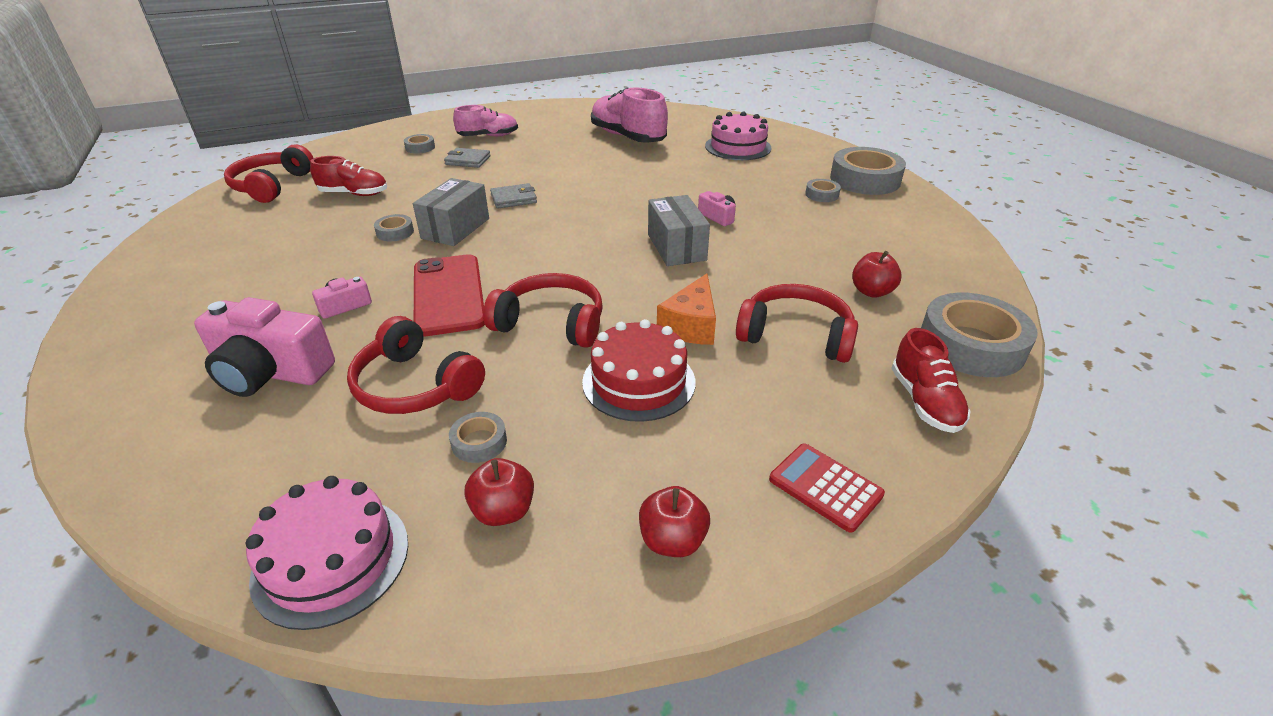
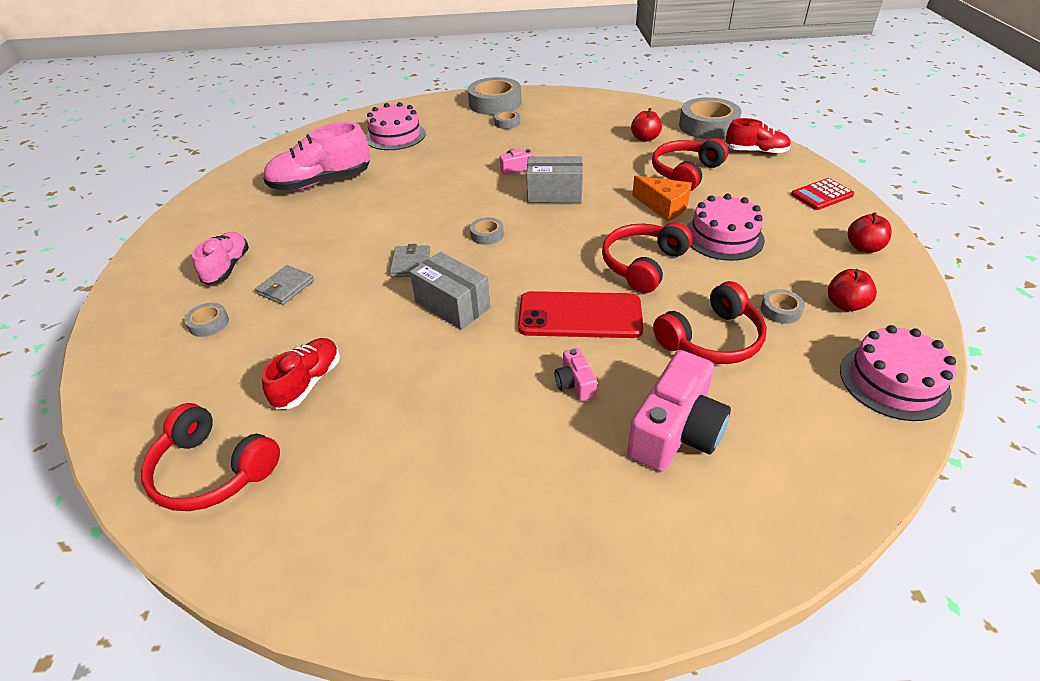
camera: 70 degrees left, 5 degrees up
(395, 232) = (435, 348): grey tape -> grey tape (487, 235)
(638, 382) = (723, 237): red cake -> pink cake

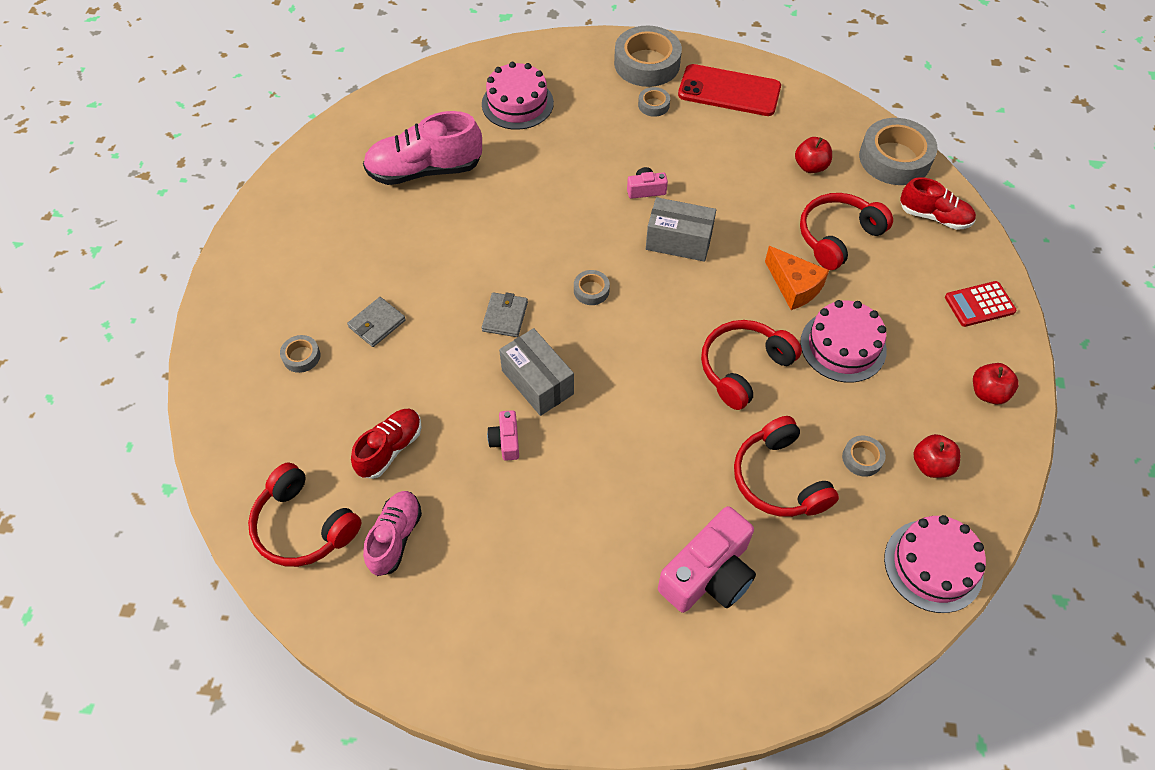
camera: 10 degrees right, 15 degrees up
(227, 268) = (320, 284): pink shoe -> pink shoe (395, 537)
(575, 384) = (633, 503): pink camera -> pink camera (506, 441)
(580, 315) = (659, 422): red phone -> red phone (729, 91)
(711, 339) = (779, 479): red headphones -> red headphones turned 90 degrees clockwise

